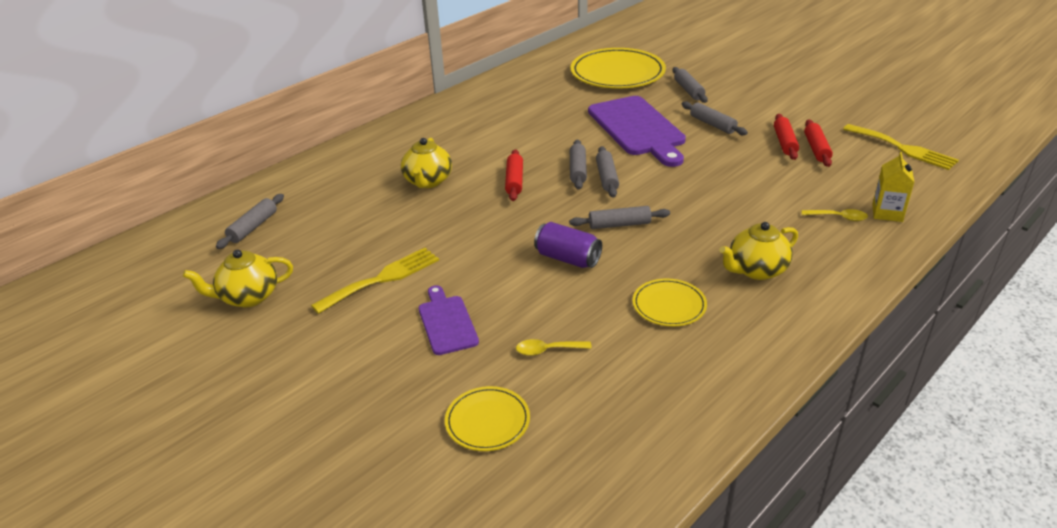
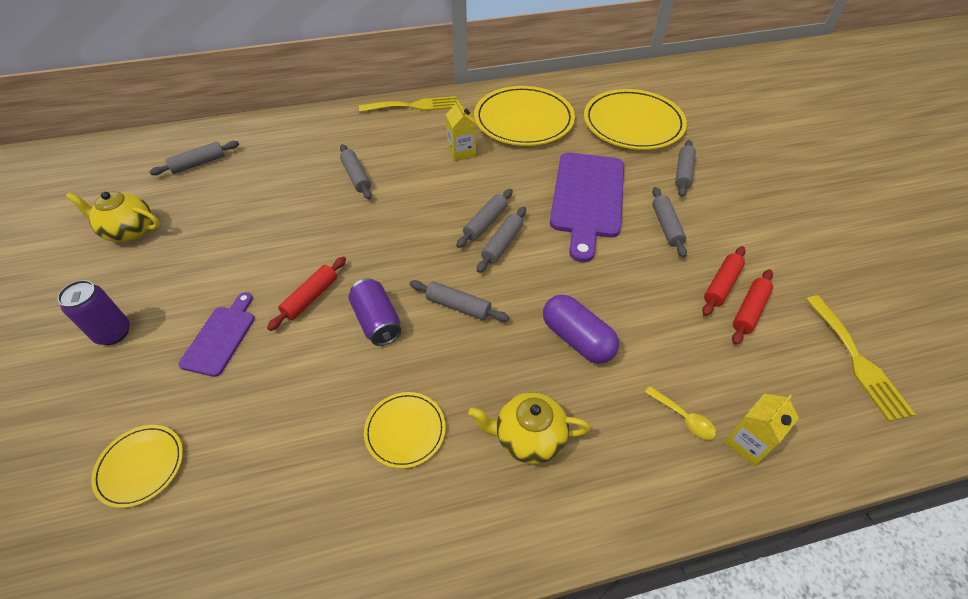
camera: 30 degrees right, 15 degrees up
(339, 363) = (113, 333): none -> purple can
(382, 279) = (225, 263): yellow fork -> yellow fork (414, 106)
(428, 181) = (356, 177): yellow teapot -> grey rolling pin
(501, 134) = (461, 152): none -> yellow carton
(514, 181) = (421, 209): red rolling pin -> red rolling pin (310, 297)
(527, 98) = (524, 120): none -> yellow plate
(548, 350) = (259, 418): yellow spoon -> none
(726, 207) = (577, 339): none -> purple capsule

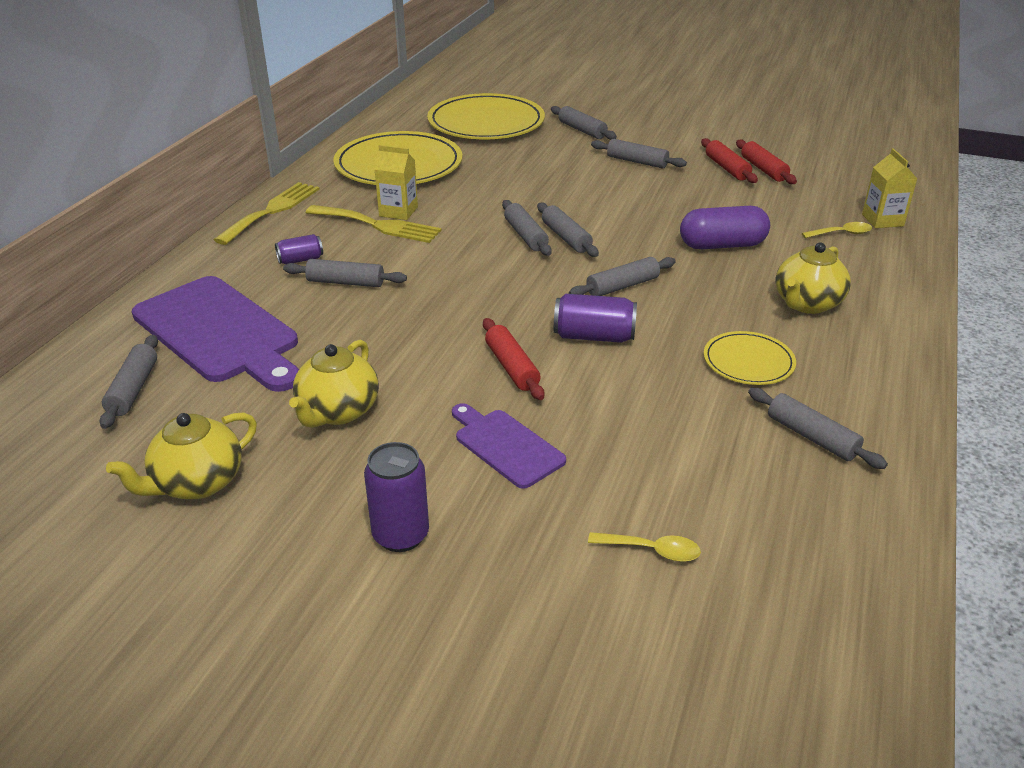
camera: 55 degrees left, 15 degrees down
(140, 466) = (652, 550): yellow plate -> yellow spoon
(218, 246) = (338, 411): none -> yellow teapot
(322, 517) = (811, 437): none -> grey rolling pin
(367, 146) = (300, 260): none -> purple can
(587, 199) = (559, 179): purple cutting board -> purple cutting board (220, 332)
(857, 361) = (845, 155): yellow fork -> yellow fork (378, 225)

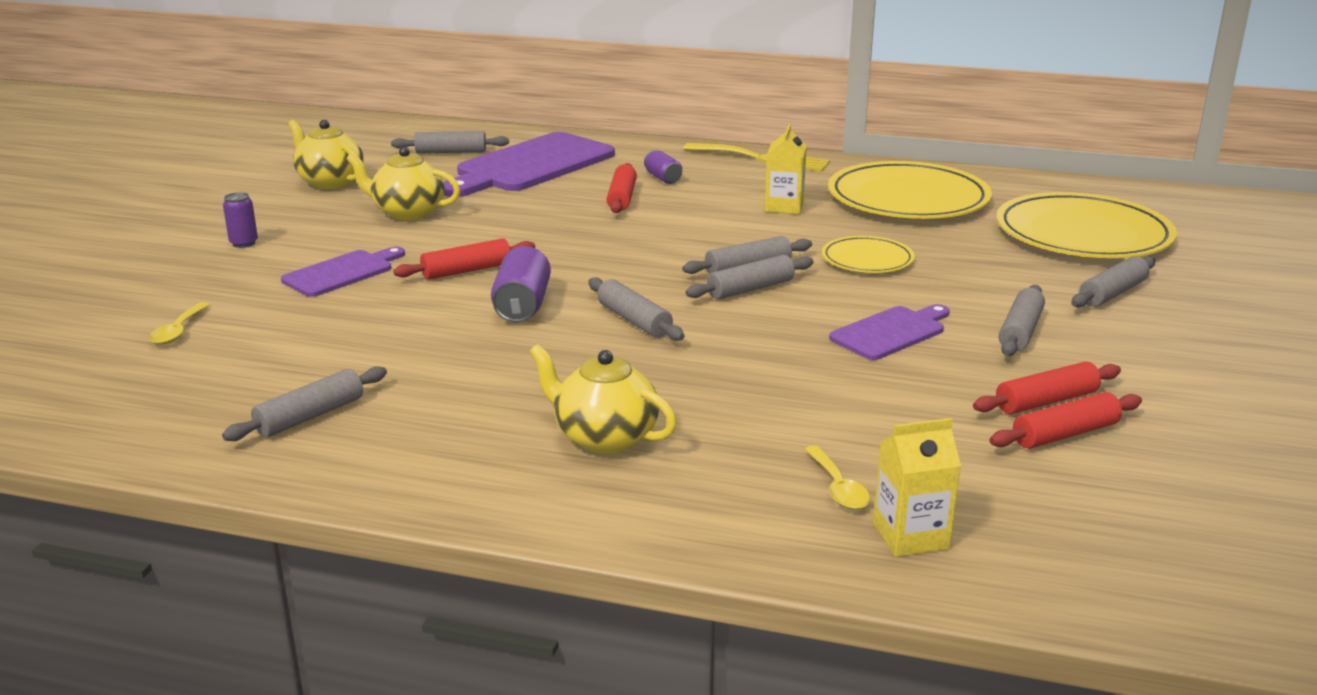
camera: 85 degrees right, 10 degrees down
(346, 282) = (622, 198): grey rolling pin -> red rolling pin
(378, 225) = (747, 201): yellow fork -> none
(401, 535) = (244, 243): purple can -> purple can, size x0.62
(639, 198) = (891, 332): none -> purple cutting board
(722, 245) = (762, 385): purple capsule -> none
(748, 362) = (464, 388): yellow plate -> yellow plate (867, 259)

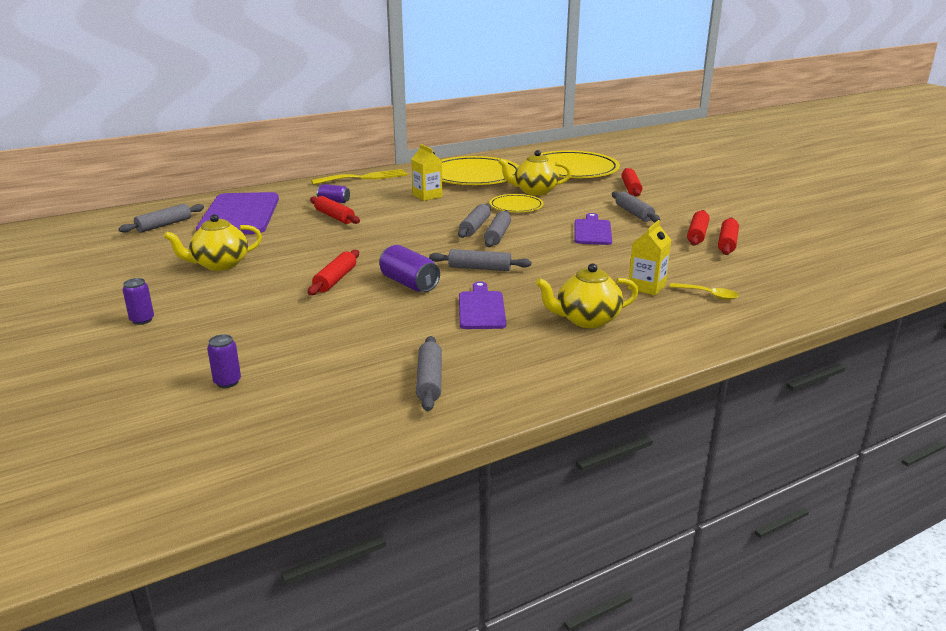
camera: 45 degrees left, 0 degrees up
(178, 331) = (227, 382): yellow spoon -> purple can
(330, 182) = (115, 266): yellow teapot -> yellow teapot (534, 191)
(342, 272) = (259, 309): purple cutting board -> purple cutting board (481, 308)
(910, 536) = (765, 299): yellow carton -> yellow carton (646, 287)
(1112, 293) = (631, 188): grey rolling pin -> red rolling pin

